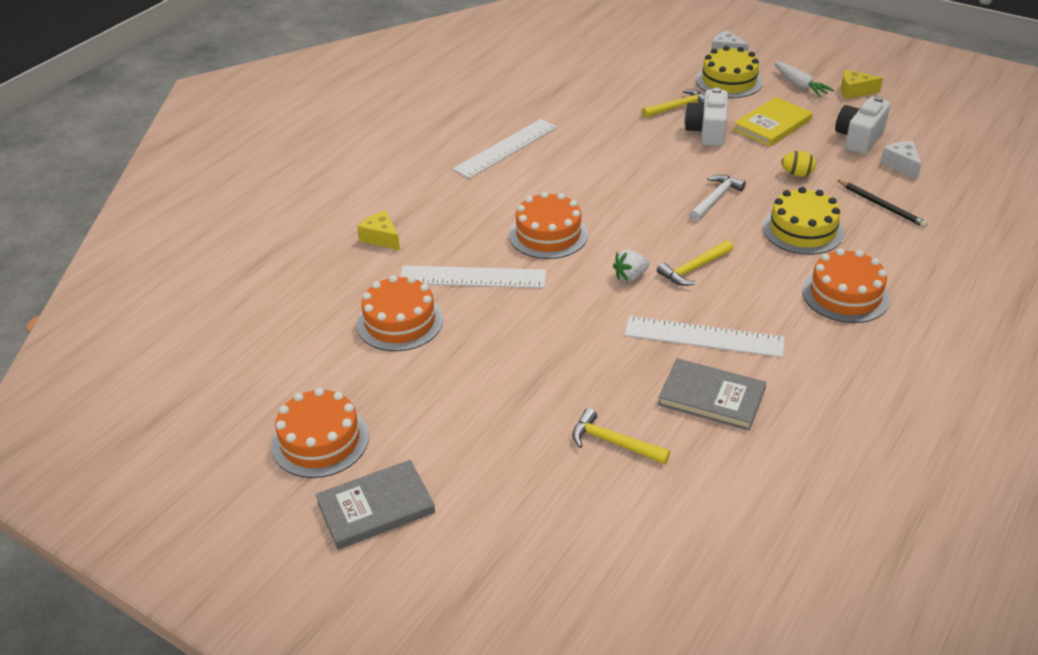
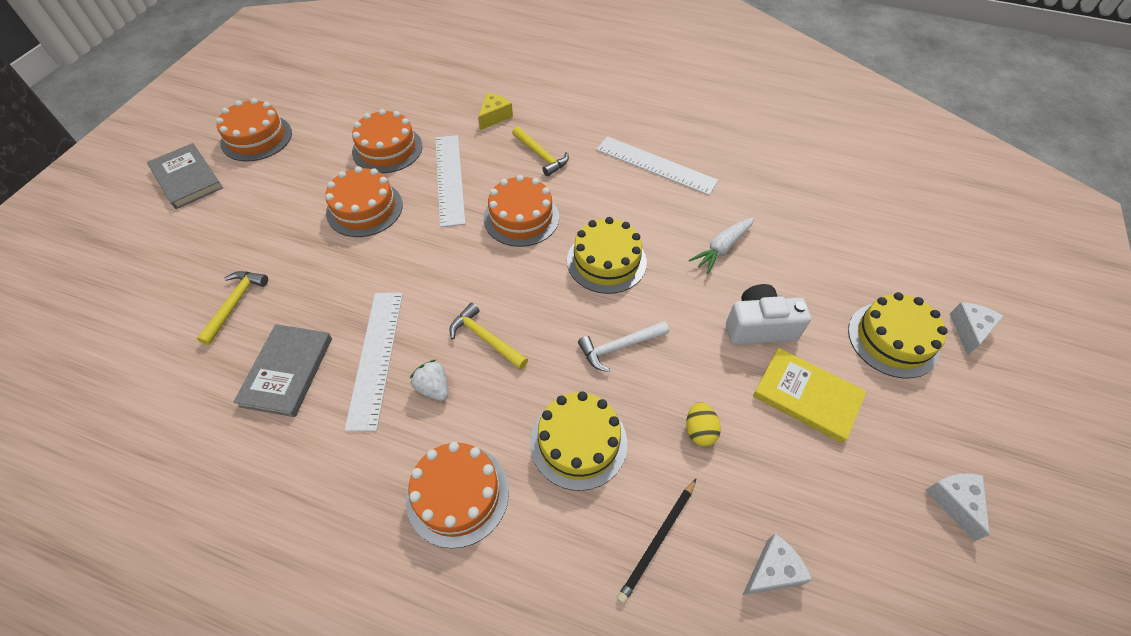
camera: 75 degrees right, 15 degrees up
(496, 342) = (364, 208): none -> orange cake
(620, 192) = (606, 261): none -> yellow cake
(630, 276) = (465, 287): white strawberry -> white strawberry (433, 388)
(678, 107) = (801, 292): yellow hammer -> yellow hammer (541, 155)
(715, 198) = (619, 347): white hammer -> white hammer turned 135 degrees clockwise
(799, 85) = (930, 425): white carrot -> white carrot (722, 248)
(854, 91) = (954, 502): yellow cheese -> white cheese
(859, 138) = (821, 509): white camera -> none

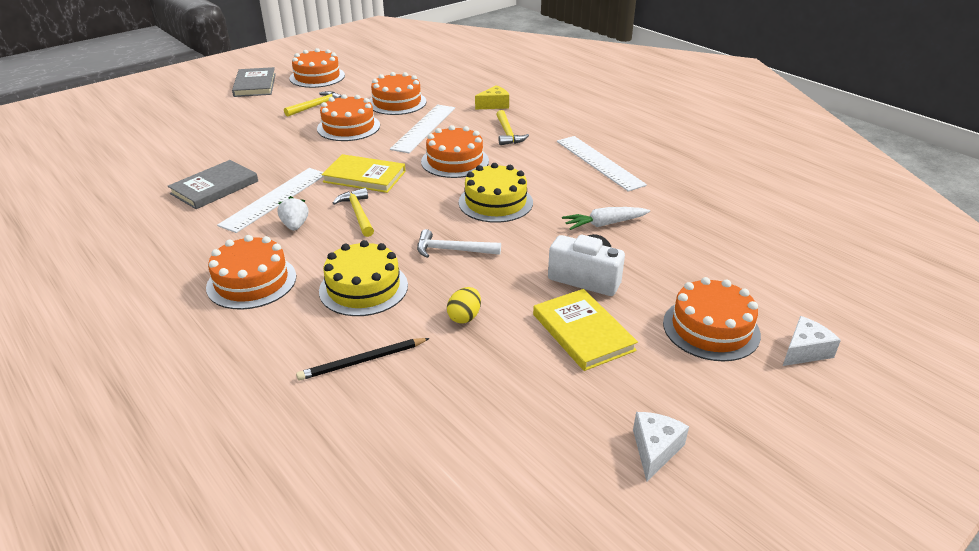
camera: 30 degrees right, 20 degrees down
(235, 304) = (219, 148): yellow hammer -> yellow hammer (316, 106)
(447, 280) = (364, 176): none -> yellow book
(772, 571) = (434, 416): white cheese -> none
(893, 339) = (711, 328): yellow cake -> orange cake

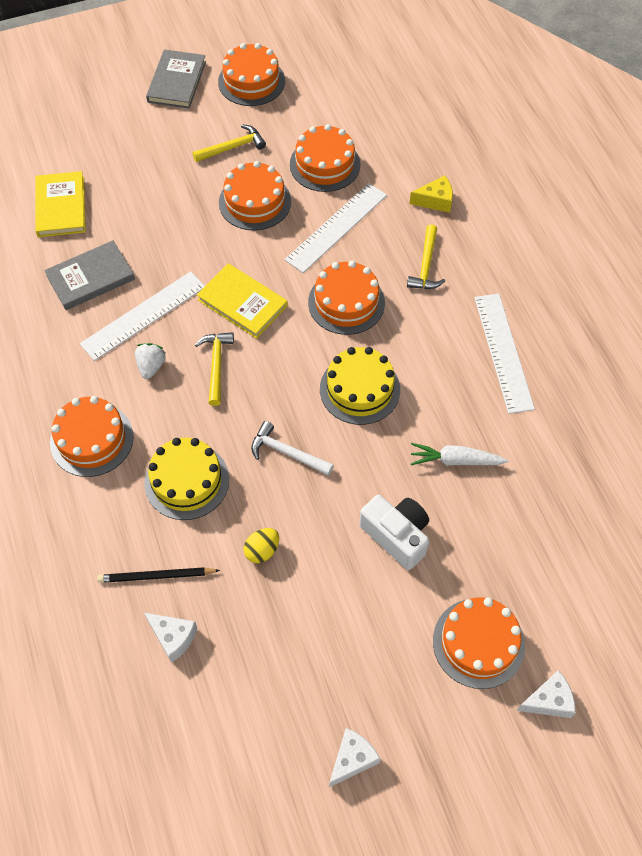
camera: 20 degrees right, 25 degrees up
(403, 404) = (173, 637): none -> white cheese
(583, 332) = (358, 606): yellow book -> yellow book (61, 206)

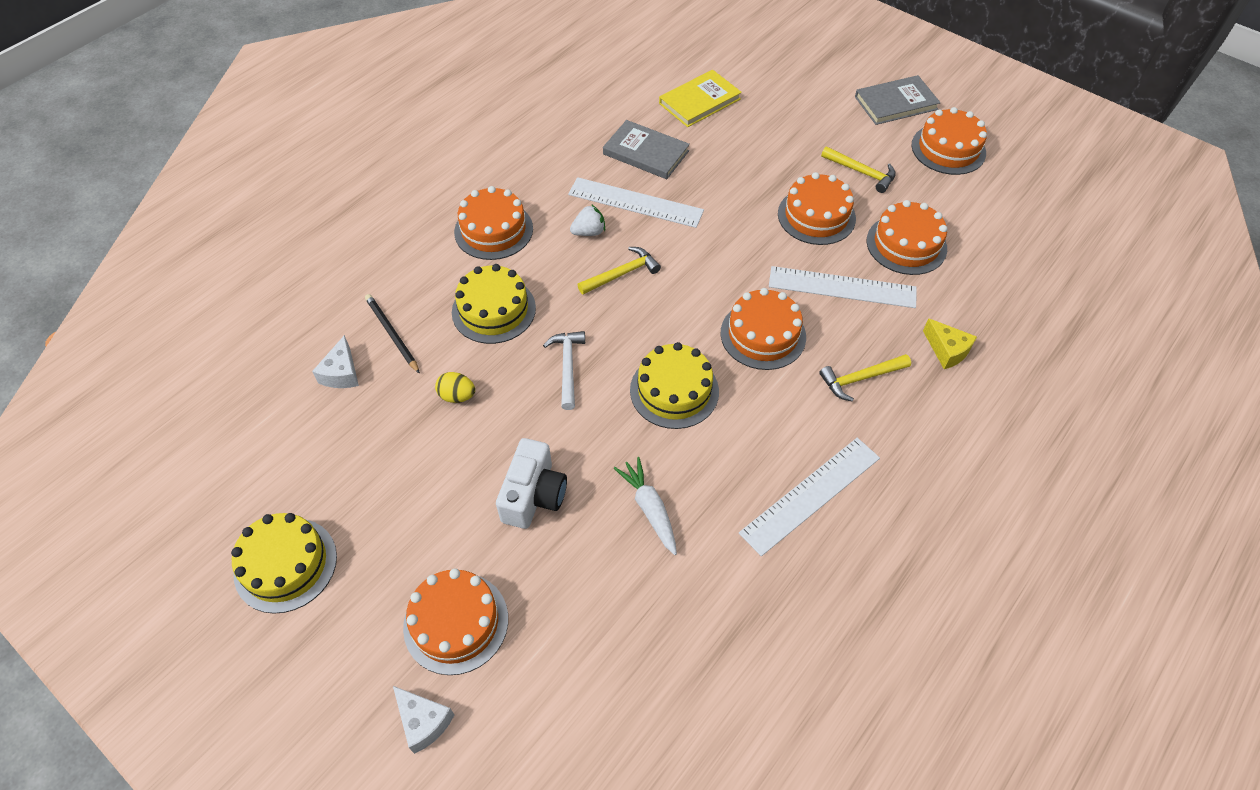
camera: 60 degrees right, 5 degrees down
(242, 303) = (700, 260): yellow book -> none
(352, 759) = (285, 564): white cheese -> yellow cake

